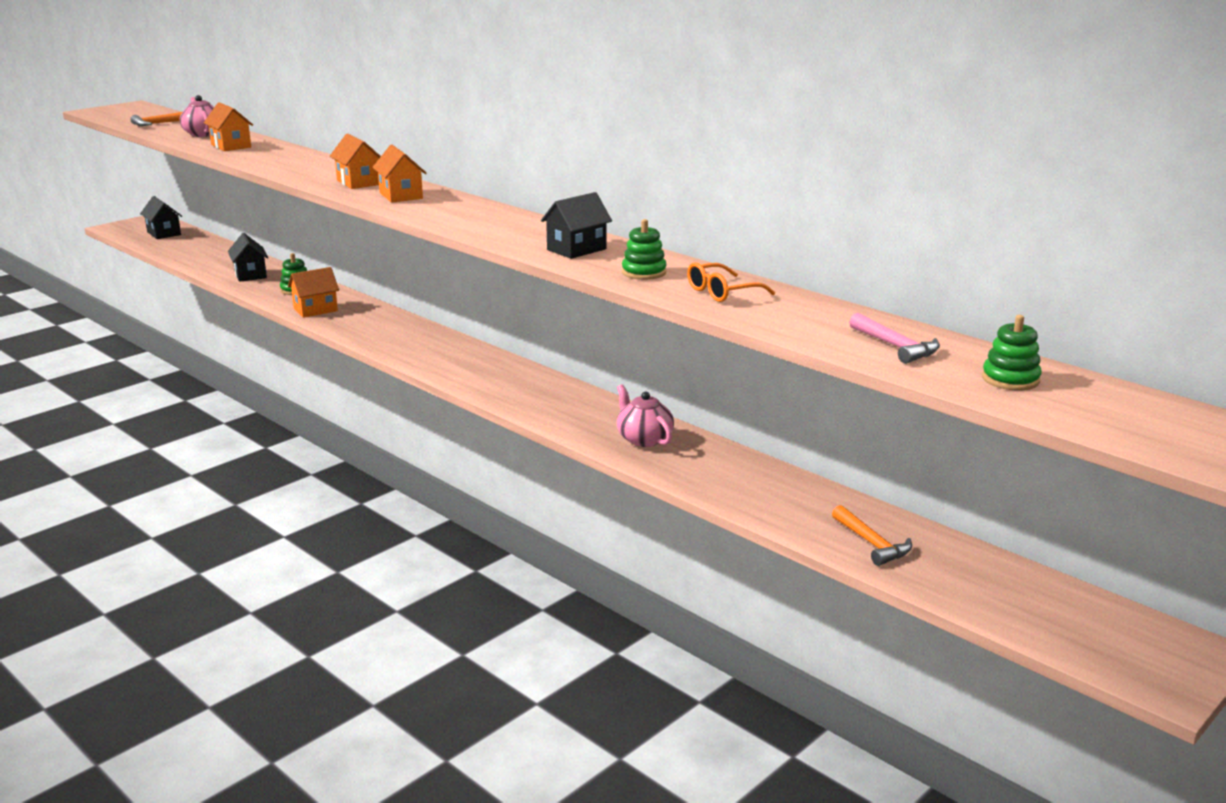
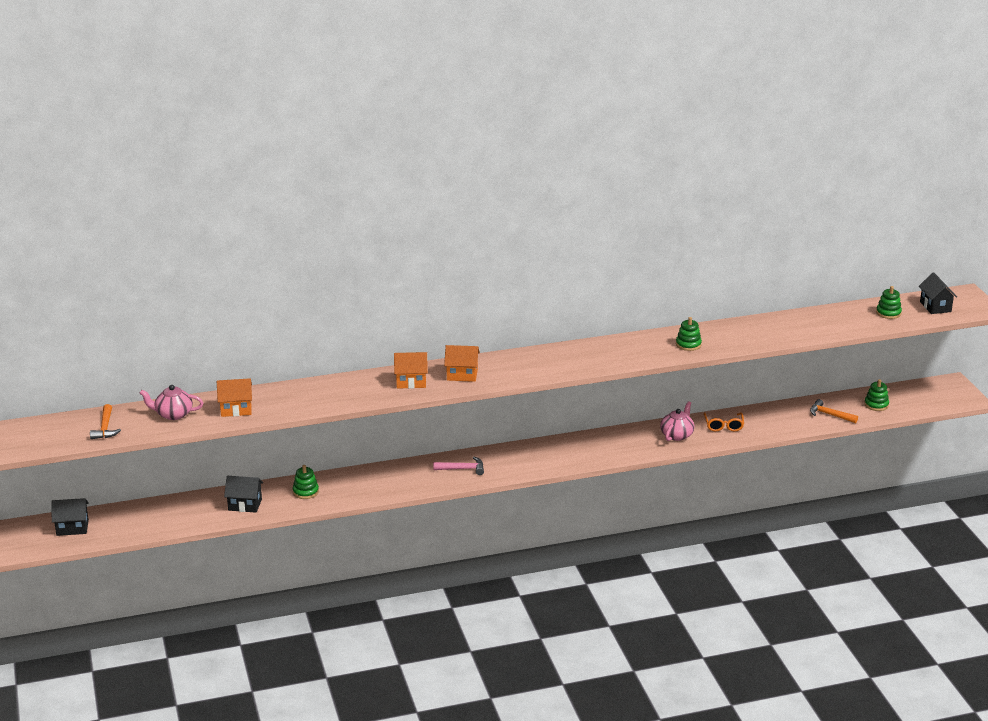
camera: 60 degrees left, 5 degrees up
(315, 310) = (360, 492): orange house -> none
(576, 249) = (632, 351): black house -> black house (935, 307)
(643, 439) = (677, 435): pink teapot -> pink teapot turned 120 degrees clockwise
(722, 292) = (736, 335): orange glasses -> orange glasses (723, 426)
(872, 544) = (829, 415): orange hammer -> orange hammer turned 150 degrees counterclockwise
(896, 347) = (837, 321): pink hammer -> pink hammer (463, 469)
(975, 582) = (876, 405): none -> green stacking toy

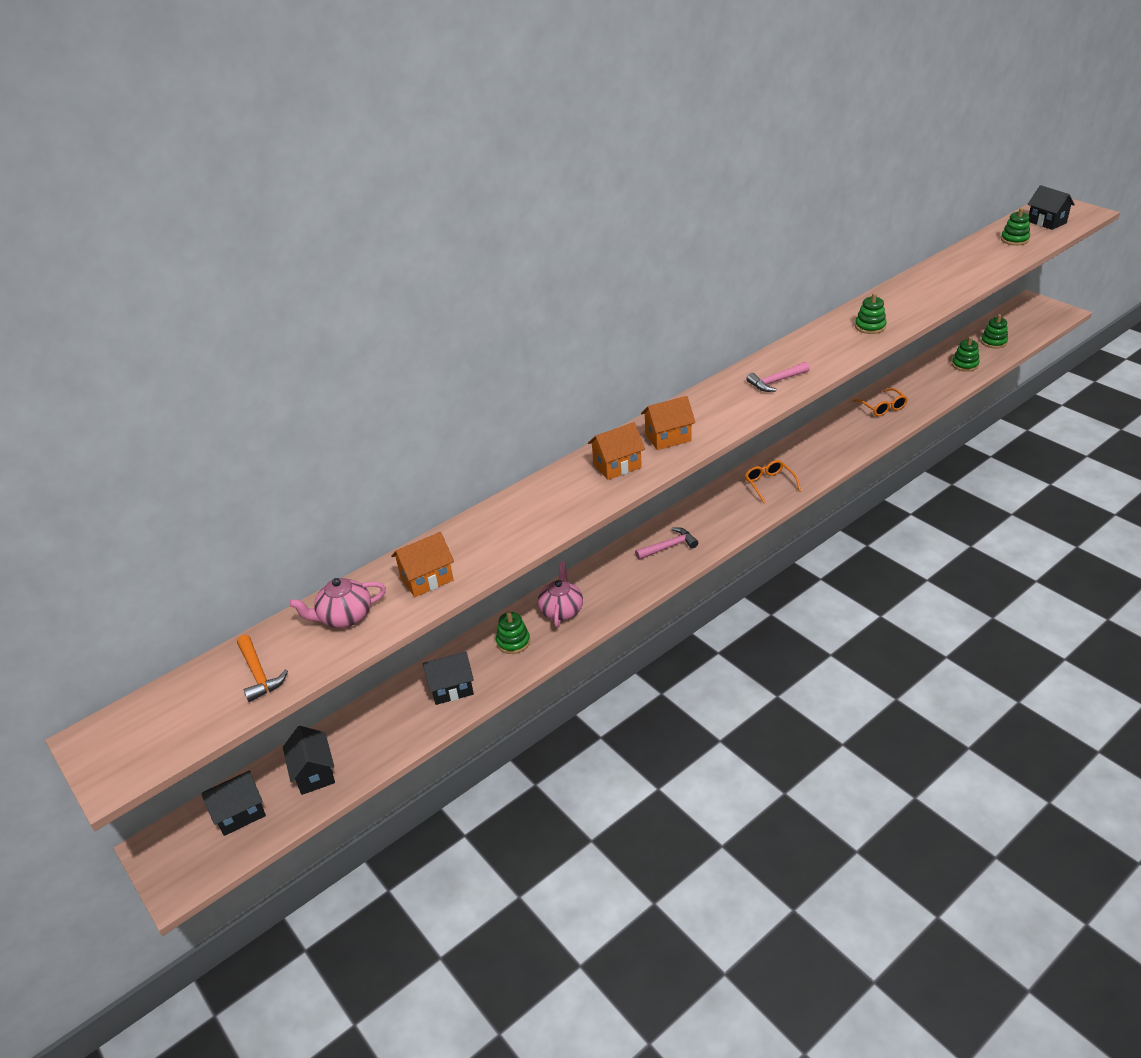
camera: 20 degrees left, 10 degrees up
(128, 522) = (314, 773): none -> black house
(575, 361) = (776, 382): none -> pink hammer
(576, 452) = (769, 484): none -> orange glasses
(677, 435) = (849, 432): pink teapot -> pink teapot (561, 610)
(829, 415) = (965, 365): orange hammer -> green stacking toy

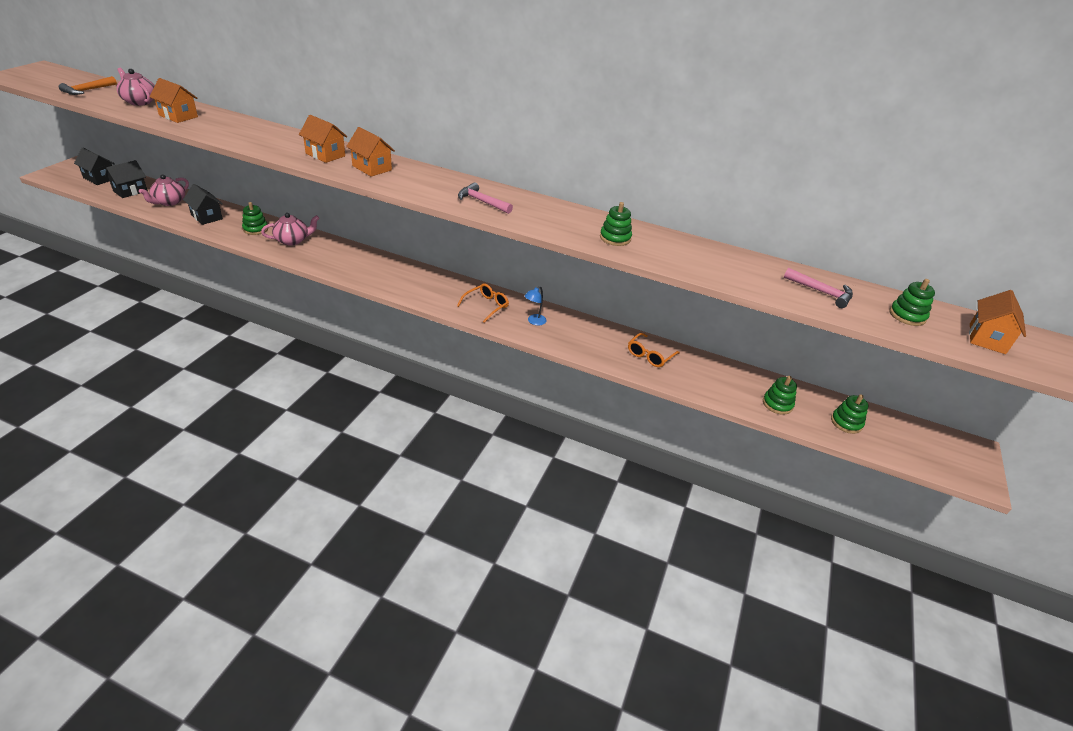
camera: 55 degrees right, 0 degrees up
(380, 727) = (169, 202): none -> pink teapot
(669, 547) = (380, 271): pink hammer -> pink hammer (821, 292)
(808, 460) = (534, 321): none -> blue lamp
(1046, 222) = (987, 338): black house -> orange house

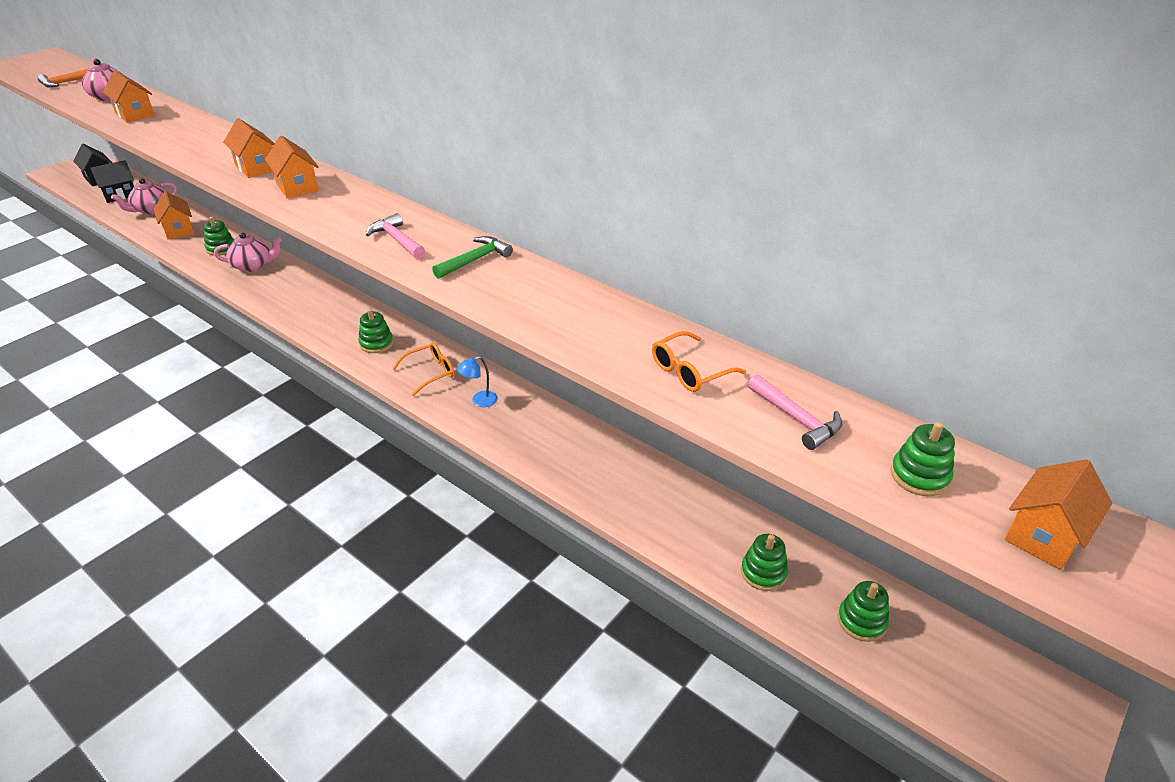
camera: 20 degrees right, 0 degrees up
(207, 217) = (179, 230): black house -> orange house
(549, 212) = (475, 260): none -> green hammer
(615, 238) = (537, 304): green stacking toy -> green stacking toy (376, 343)
(650, 355) = (611, 469): orange glasses -> orange glasses (690, 371)

